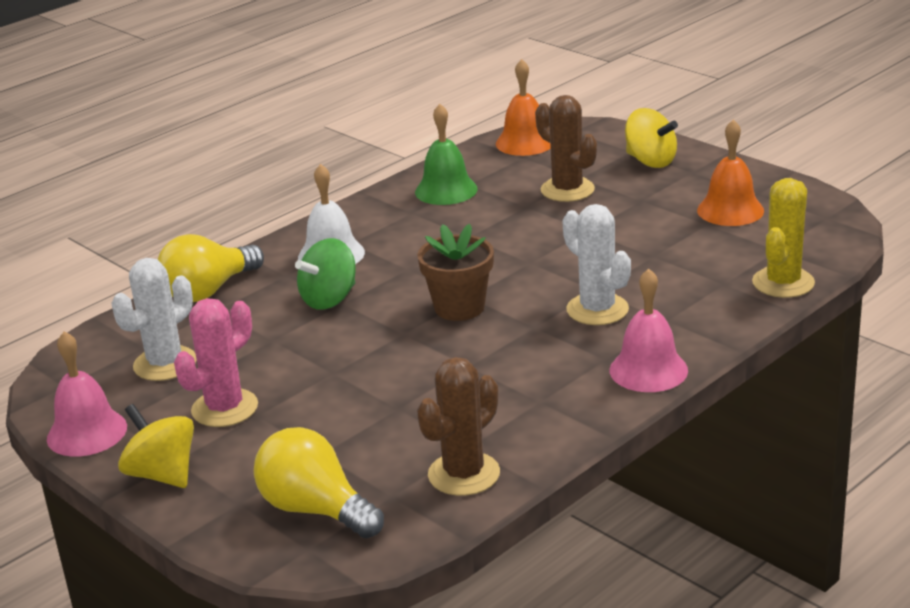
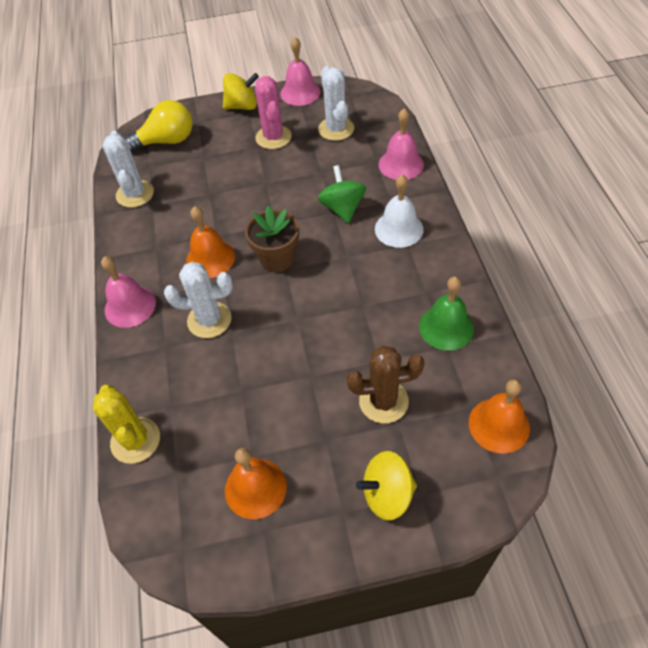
camera: 125 degrees right, 25 degrees up
(208, 291) = (401, 164): yellow light bulb -> pink bell
(464, 474) = (135, 194): brown cactus -> white cactus
(510, 351) = (210, 258): none -> orange bell

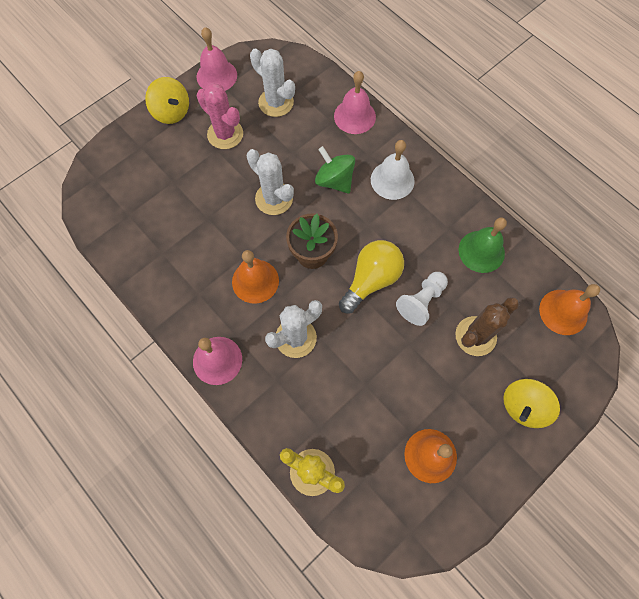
camera: 35 degrees left, 15 degrees up
(135, 194) = (136, 249): white cactus -> white cactus (274, 198)
(166, 141) = (125, 180): yellow light bulb -> yellow light bulb (371, 280)
(242, 106) = (172, 112): yellow spinning top -> yellow spinning top turned 90 degrees clockwise
(350, 344) = (421, 301): none -> white pawn

